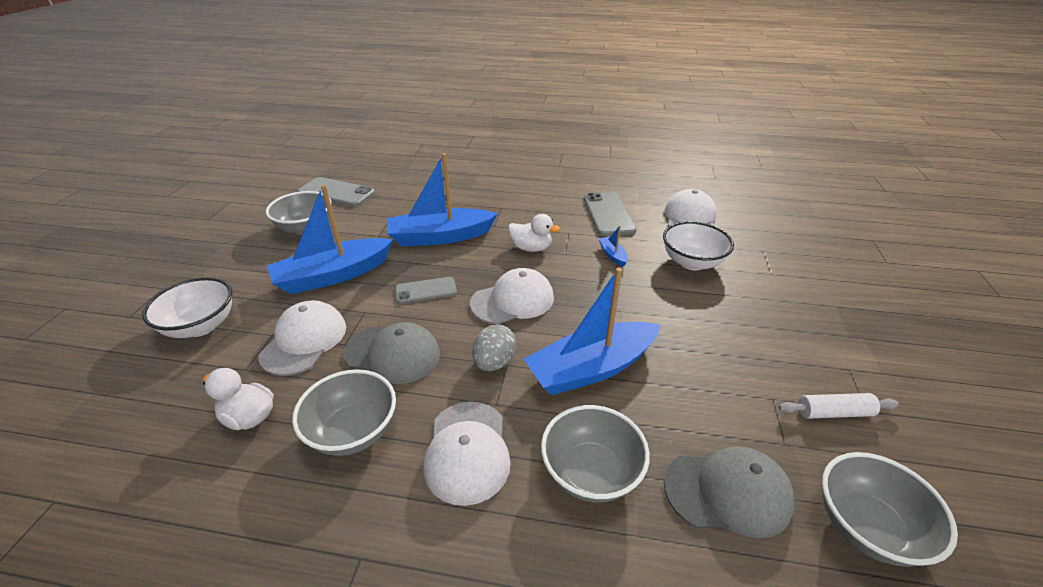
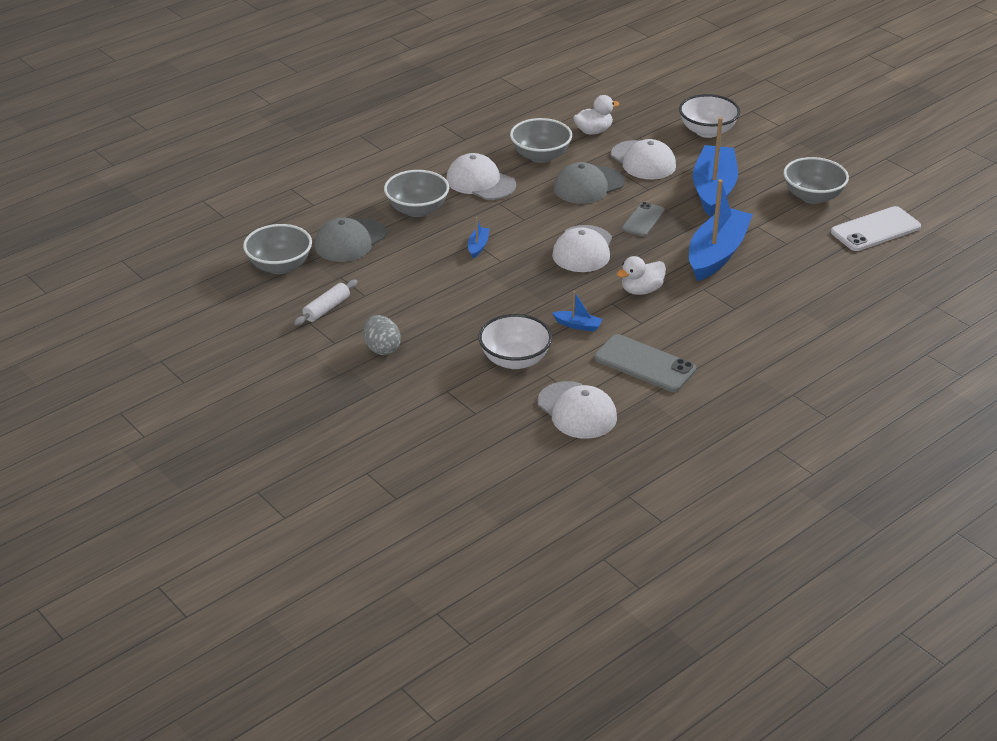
camera: 130 degrees right, 0 degrees up
(336, 192) = (875, 230): grey phone -> white phone
(494, 362) = (531, 216): grey egg -> grey egg (382, 348)
(591, 368) = (478, 246): blue boat -> blue boat, size x0.41

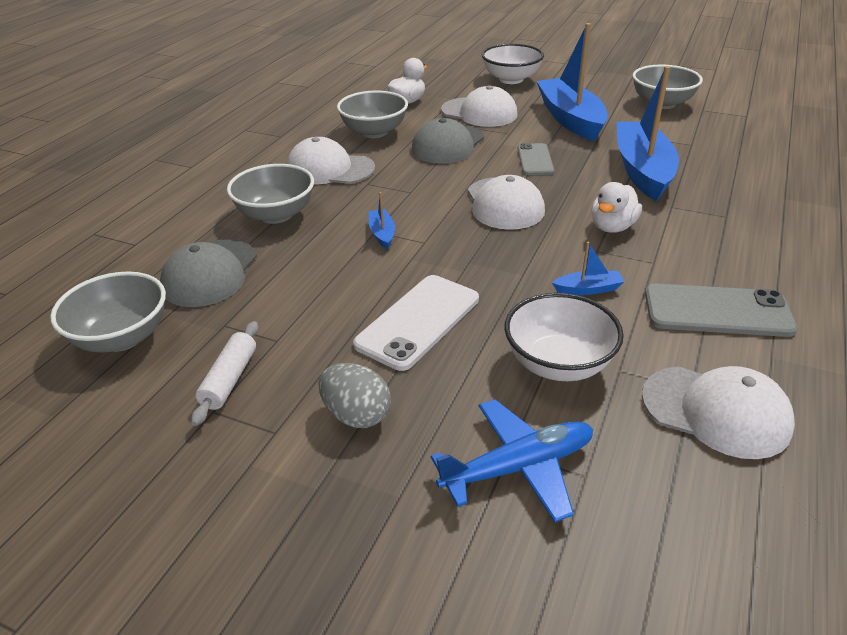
camera: 25 degrees left, 0 degrees up
(445, 398) = (518, 467): none -> blue plane
(875, 230) = (748, 114): white phone -> white phone (418, 321)

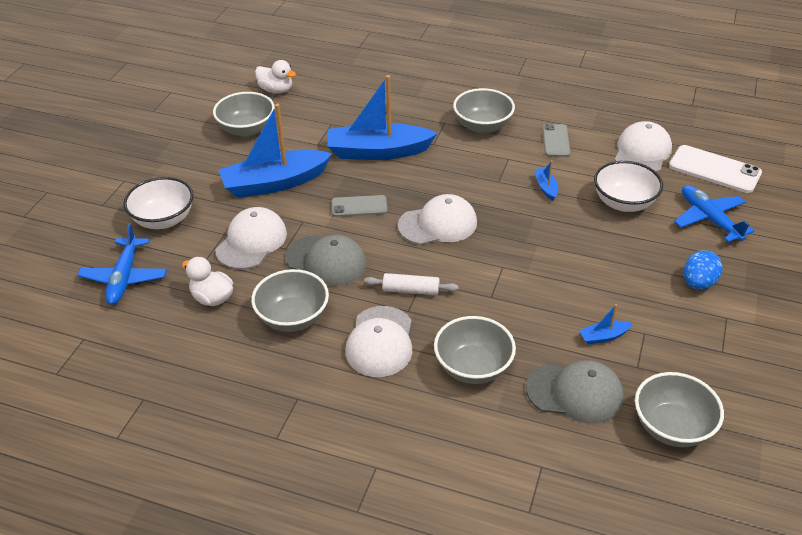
camera: 95 degrees left, 5 degrees up
(229, 379) = (691, 349): white rolling pin -> white rolling pin (411, 290)
(356, 415) = (698, 283): grey egg -> blue egg
(382, 234) = (495, 291): blue boat -> blue boat (603, 336)
(418, 321) = (602, 263): white phone -> white phone (714, 169)
(438, 72) = (124, 278): none -> blue plane
(612, 227) = (466, 172): white duck -> white duck (276, 90)
(717, 311) = (556, 141): grey phone -> grey phone, size x0.63
(730, 245) = (482, 126): none -> grey bowl

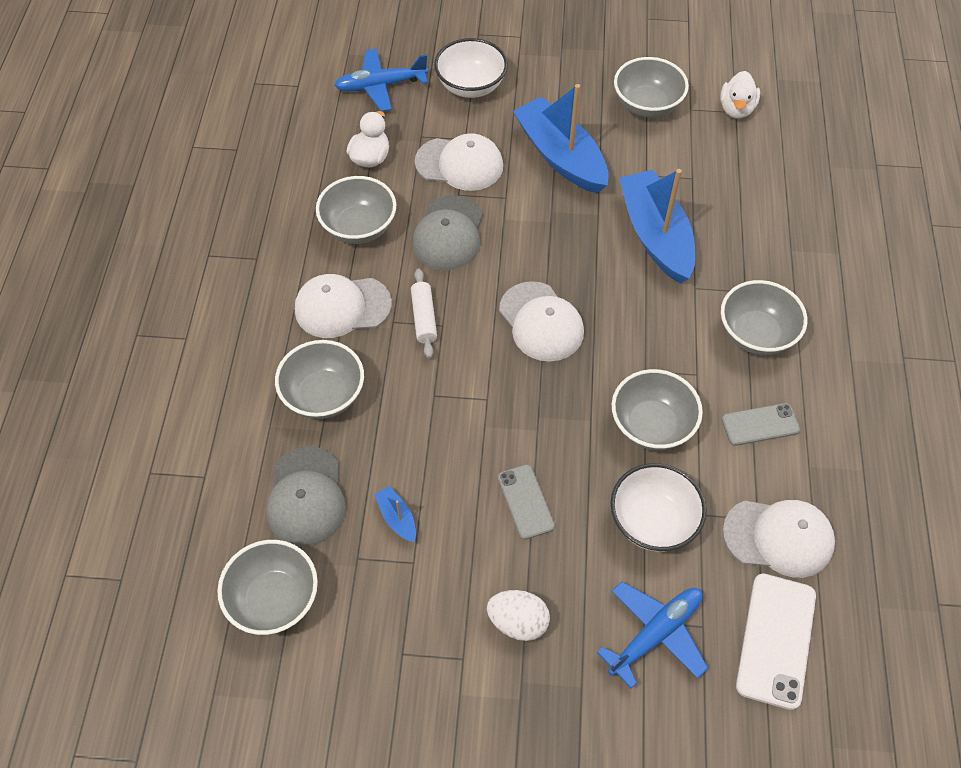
camera: 75 degrees right, 15 degrees up
(359, 206) = (547, 241): grey phone -> grey phone (525, 502)
(546, 187) = (651, 425): blue boat -> grey bowl
(698, 283) = (518, 622): blue egg -> white egg

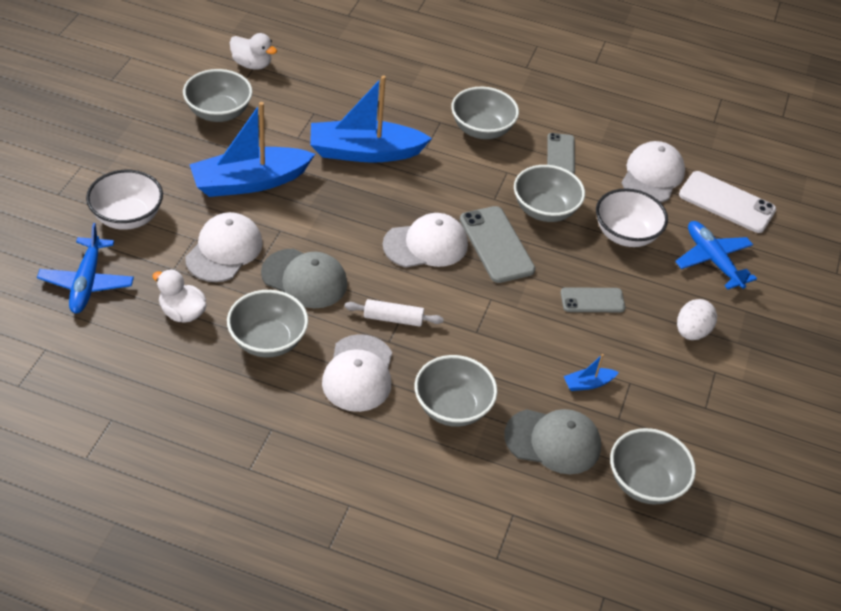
camera: 80 degrees left, 10 degrees down
(571, 387) = (496, 244): none -> grey phone

